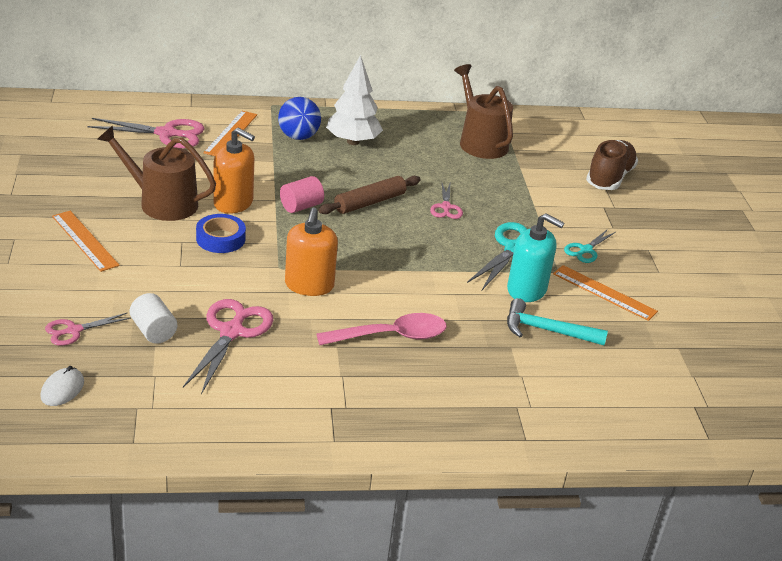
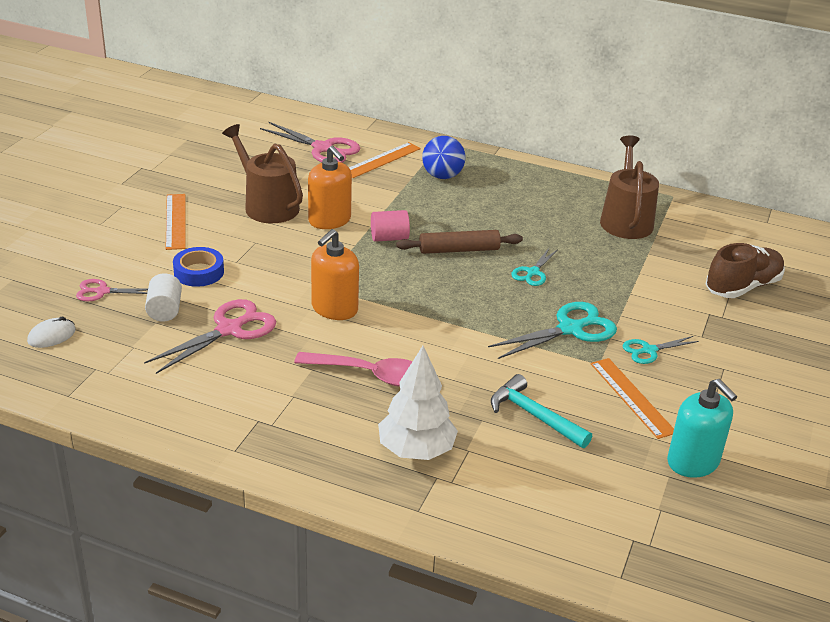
camera: 30 degrees right, 0 degrees up
(220, 239) = (291, 248): blue tape -> blue tape (199, 272)
(353, 141) = (492, 191): white tree -> white tree (416, 450)
(446, 207) = (532, 272): pink scissors -> turquoise scissors
(527, 290) = (548, 371): turquoise soap dispenser -> turquoise soap dispenser (693, 462)

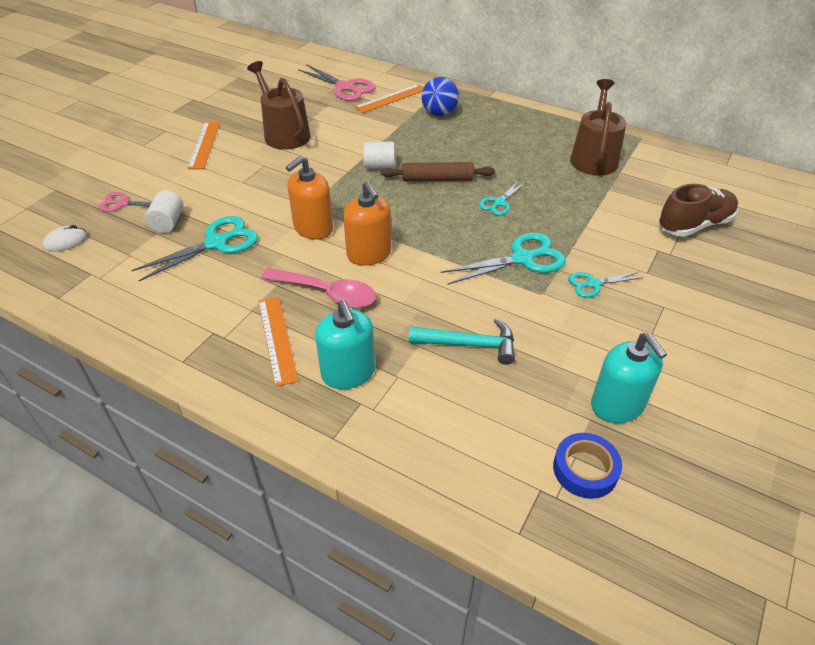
camera: 10 degrees right, 10 degrees up
(199, 272) = (208, 190): blue tape -> blue tape (585, 469)
(229, 329) = (216, 243): pink scissors -> turquoise scissors
(329, 220) = (332, 149): orange soap dispenser -> orange soap dispenser (369, 254)
(389, 238) = (379, 166): pink cylinder -> white cylinder
(416, 450) = (348, 373): white tree -> turquoise soap dispenser
(534, 416) = (469, 344): turquoise hammer -> turquoise hammer turned 135 degrees clockwise
(632, 397) = (568, 331): orange ruler -> orange ruler (277, 339)

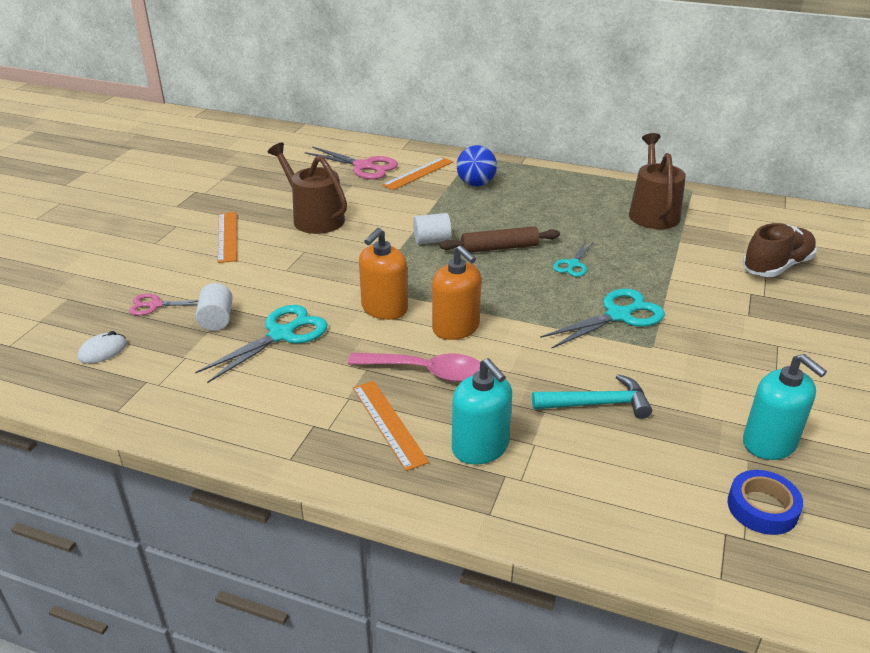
camera: 10 degrees left, 10 degrees down
(593, 284) = (700, 332): turquoise scissors -> none

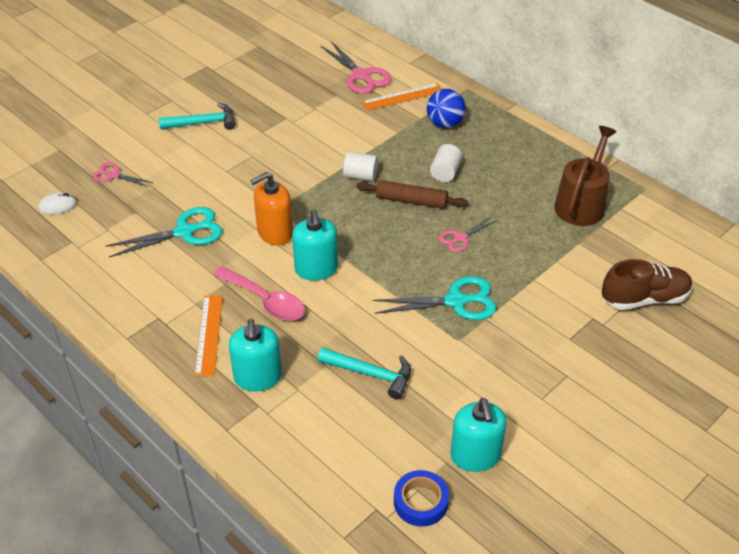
camera: 25 degrees right, 10 degrees up
(217, 319) = (148, 203): white cylinder -> white cylinder (445, 172)
(227, 236) = (203, 123): orange ruler -> turquoise hammer
(314, 218) = (282, 123): brown watering can -> none
(456, 328) = (316, 269): orange soap dispenser -> turquoise soap dispenser
(573, 264) = (460, 238): turquoise scissors -> pink scissors

